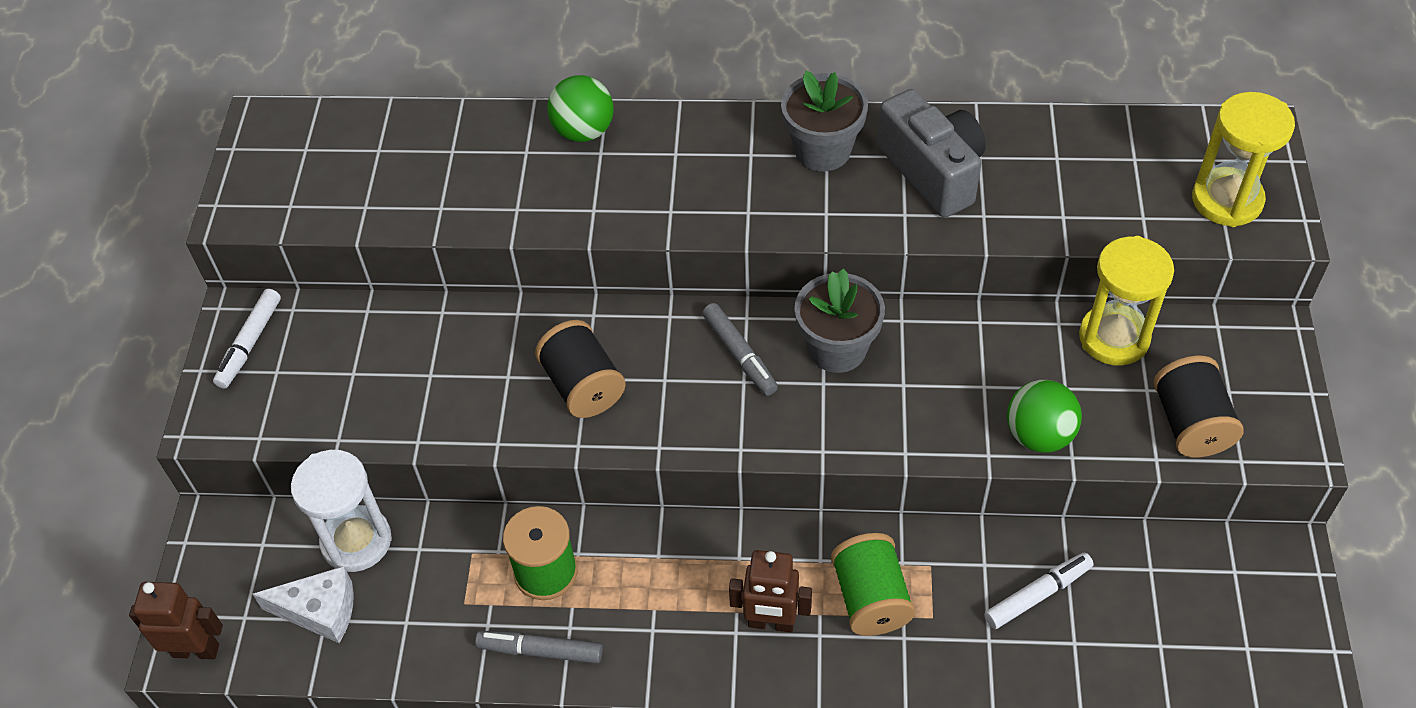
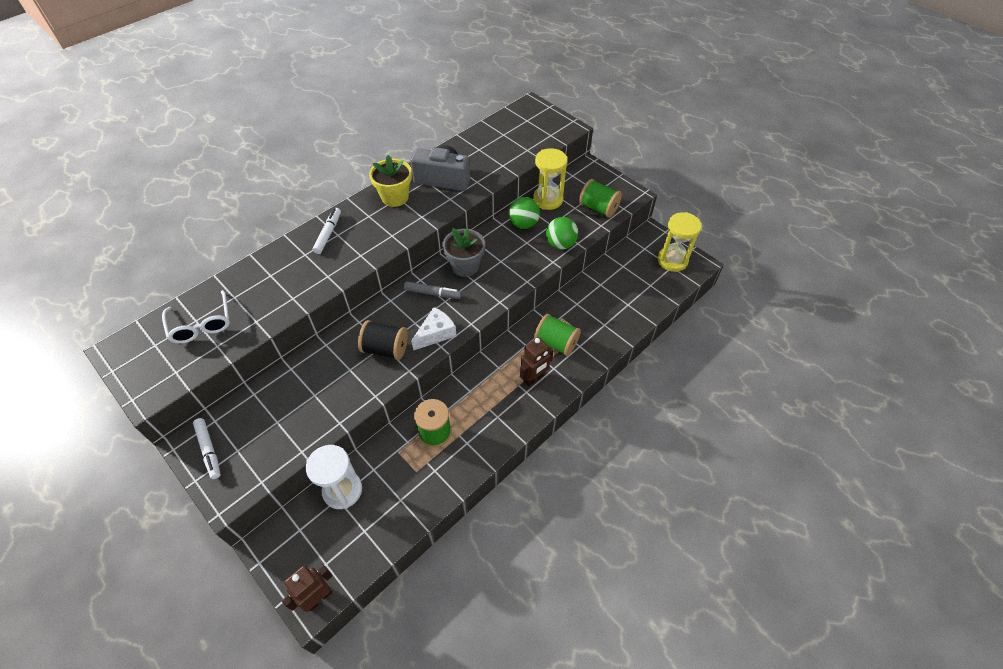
camera: 50 degrees left, 0 degrees up
(320, 611) = (358, 530): white cheese -> white cheese (436, 333)
(379, 161) = (201, 324): none -> white glasses
(540, 651) = (466, 460): grey marker -> none
(584, 131) = (288, 251): green ball -> green ball (523, 224)
(822, 150) = (395, 197): grey flower pot -> yellow flower pot
(1037, 595) = (602, 299): white marker -> white marker (328, 234)
(1190, 424) = (598, 208): black spool -> green spool
(1227, 200) = (545, 129): yellow hourglass -> yellow hourglass (672, 260)

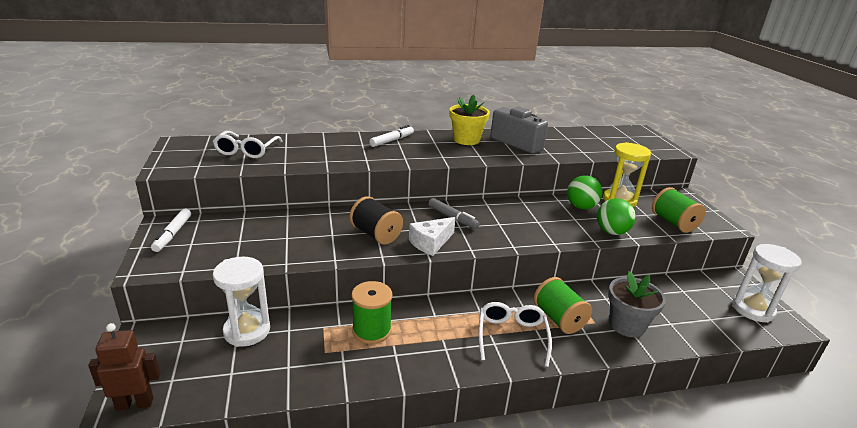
camera: 30 degrees right, 25 degrees down
(436, 333) = (431, 243): white cheese -> white cheese turned 150 degrees clockwise
(465, 266) = (499, 212): grey flower pot -> grey flower pot (627, 325)
(534, 378) = (512, 336): brown robot -> white glasses
(672, 260) = (753, 309): yellow hourglass -> white hourglass

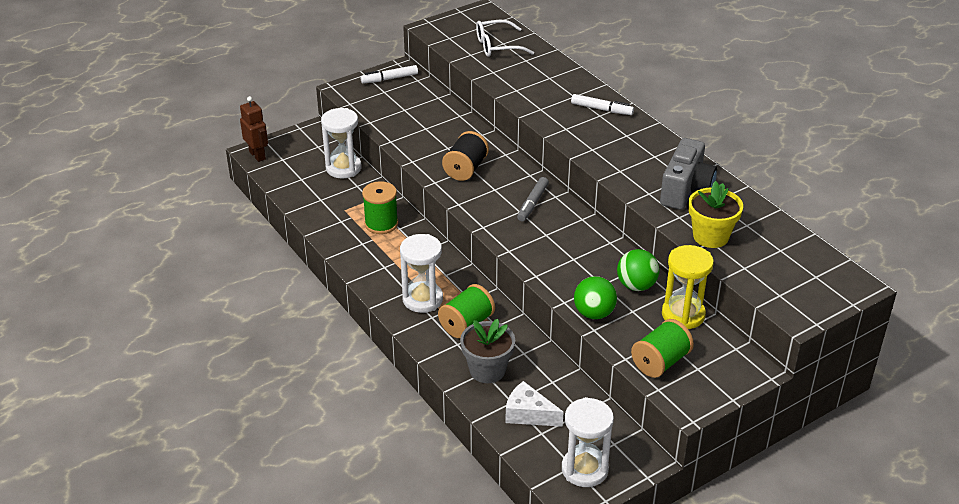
camera: 70 degrees right, 10 degrees up
(431, 243) = (476, 202): white cheese -> white cheese (528, 414)
(466, 140) = (655, 153): yellow flower pot -> yellow flower pot (710, 236)
(512, 336) = (422, 299): white glasses -> white hourglass

